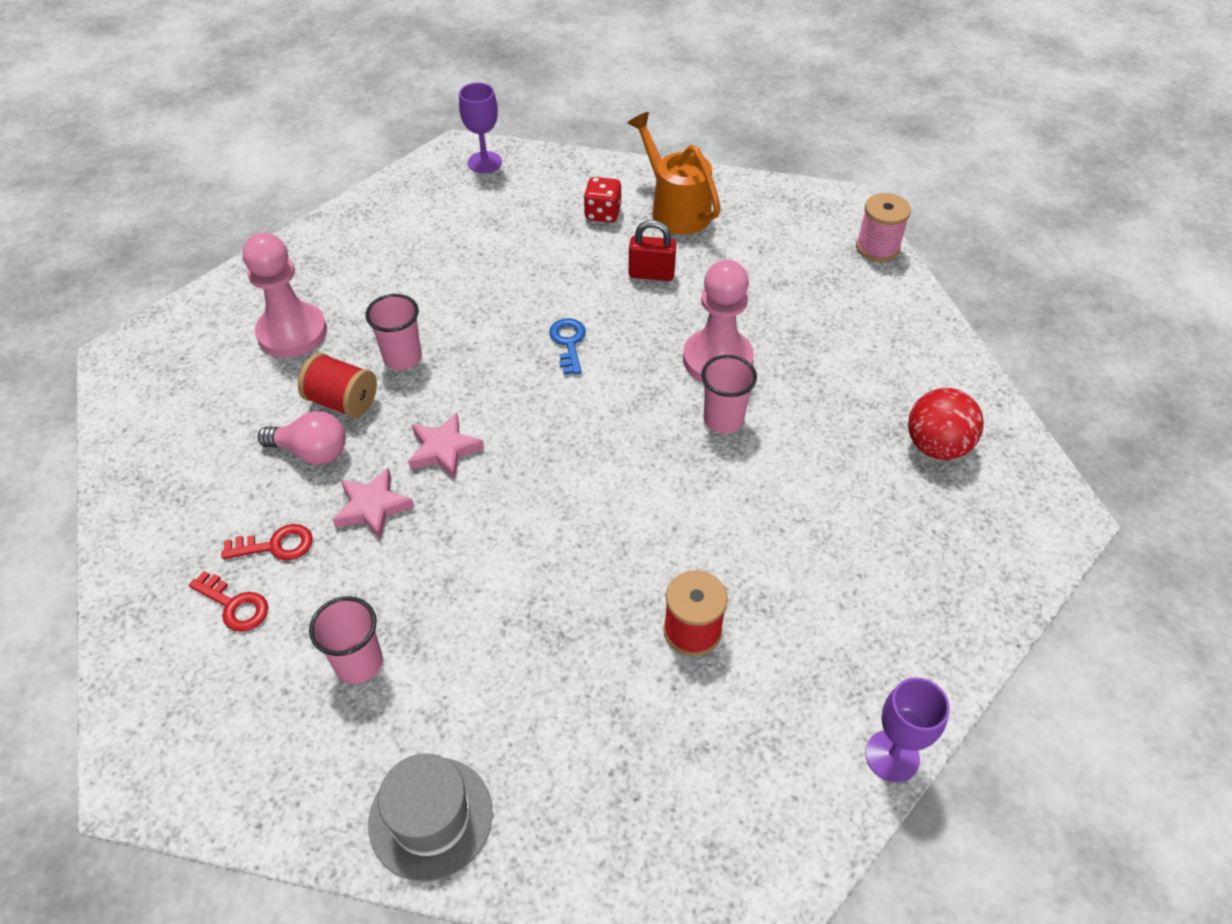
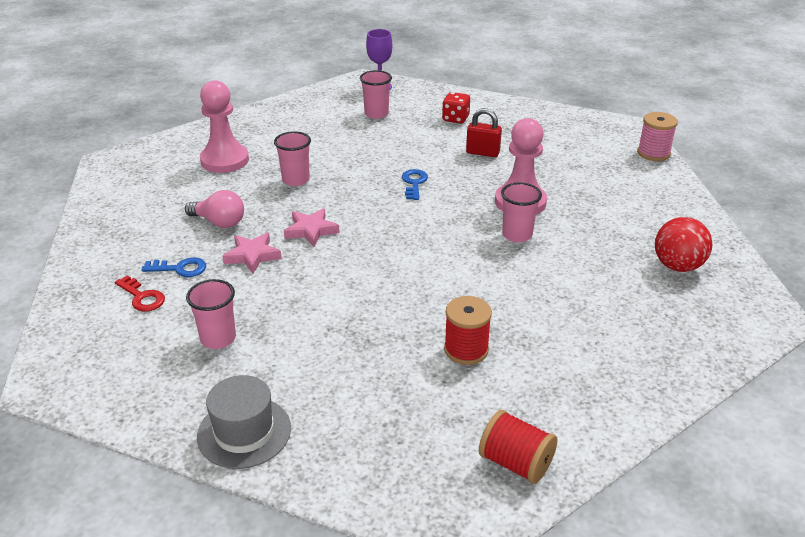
camera: 10 degrees right, 15 degrees down
(276, 545) = (180, 269): red key -> blue key
(343, 401) = (248, 198): red spool -> red spool (515, 463)
(490, 216) = (376, 114): none -> pink cup
(675, 209) = (508, 120): orange watering can -> none
(892, 756) = (606, 443): purple goblet -> none

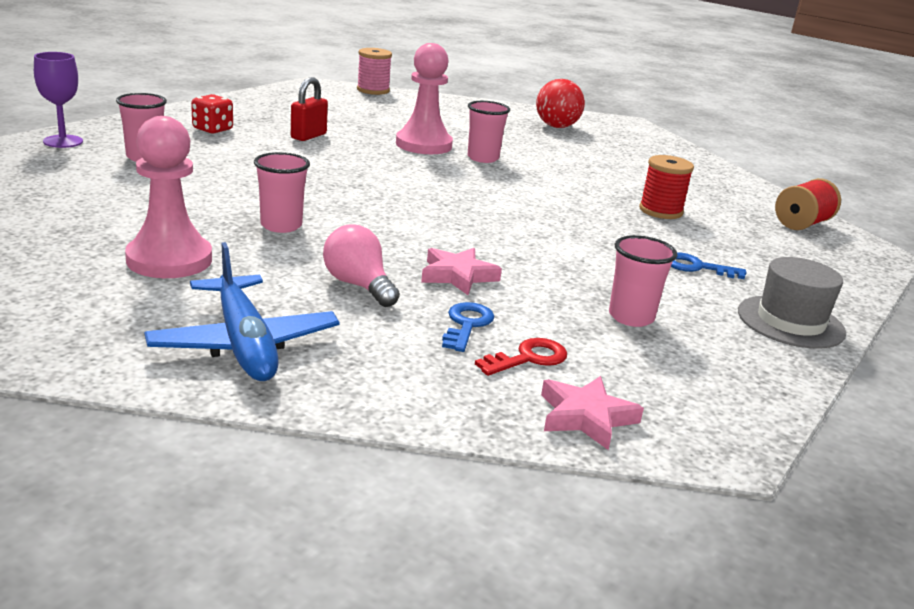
camera: 80 degrees left, 10 degrees down
(133, 203) = (244, 344): none -> blue plane
(219, 222) = (359, 285): pink light bulb -> pink light bulb turned 75 degrees counterclockwise
(311, 230) = (418, 236): pink star -> pink star (586, 417)
(414, 183) = (348, 173): blue key -> blue key (697, 267)

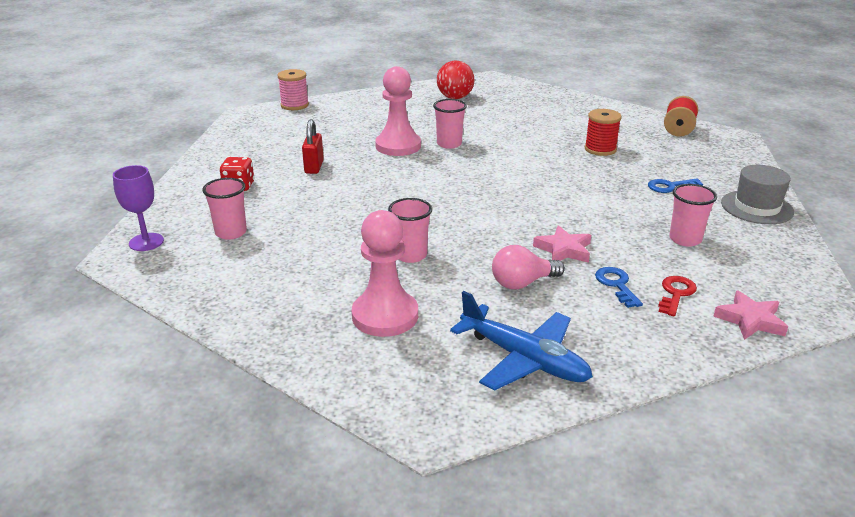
camera: 25 degrees left, 5 degrees up
(359, 285) = (522, 283): pink light bulb -> pink light bulb turned 45 degrees counterclockwise

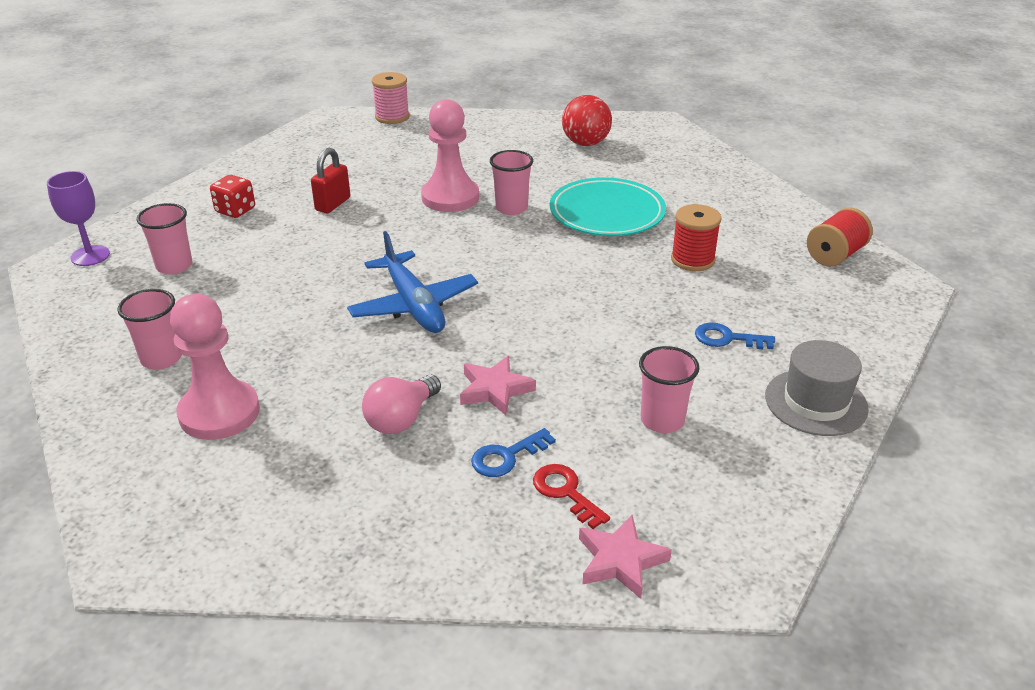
camera: 25 degrees right, 5 degrees up
(410, 255) = (319, 345): pink cup -> pink cup (161, 358)
(516, 134) = (607, 213): none -> turquoise plate
(522, 283) = (401, 419): pink light bulb -> pink light bulb turned 60 degrees counterclockwise
(524, 359) = (303, 515): blue plane -> blue plane (413, 305)
(616, 285) = (507, 456): blue key -> blue key turned 135 degrees counterclockwise
(676, 294) = (566, 492): red key -> red key turned 90 degrees counterclockwise

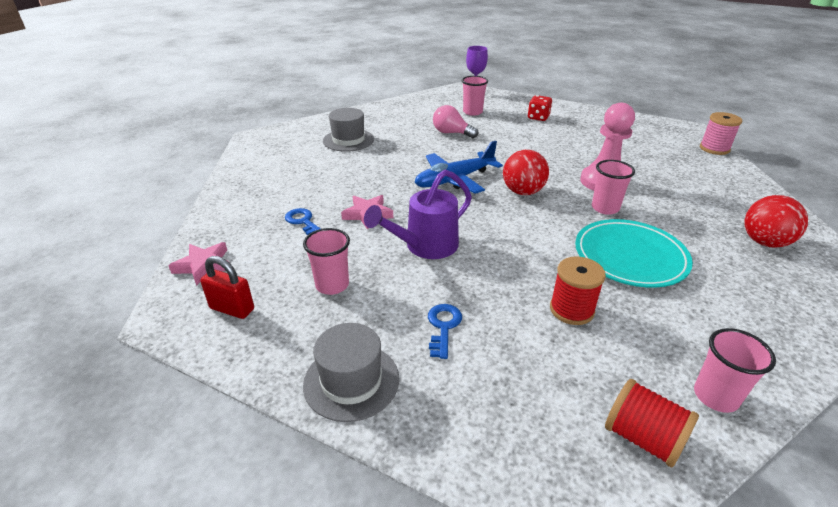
camera: 85 degrees right, 0 degrees up
(161, 358) = (390, 122): pink cup -> pink cup (715, 396)
(219, 413) = (348, 140): pink pawn -> grey hat
(333, 204) = (564, 143): red padlock -> red padlock (232, 309)
(401, 419) = (340, 186): pink light bulb -> pink light bulb (451, 133)
(461, 255) = (523, 192): none -> red ball
(566, 492) = (267, 244): red key -> none
(581, 342) = (425, 246): none -> purple watering can

